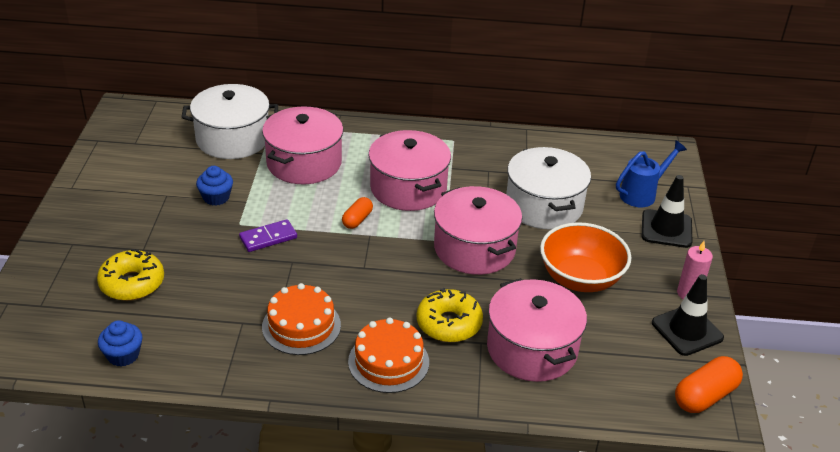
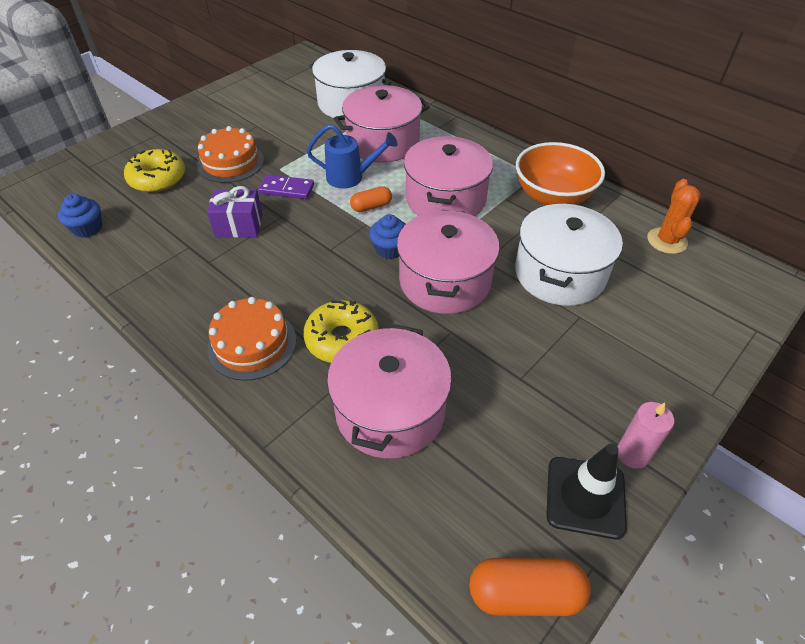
camera: 40 degrees right, 10 degrees up
(216, 197) = (287, 141): blue cupcake -> blue cupcake (390, 249)
(264, 285) = (239, 225): none -> purple gift
(301, 326) = (225, 273): orange cake -> orange cake (230, 162)
(580, 278) = (520, 366): orange bowl -> orange bowl (553, 196)
(587, 151) = (667, 241): none -> orange cactus
(642, 194) = (687, 312): blue watering can -> blue watering can (351, 177)
(666, 229) = (679, 365): black traffic cone -> none

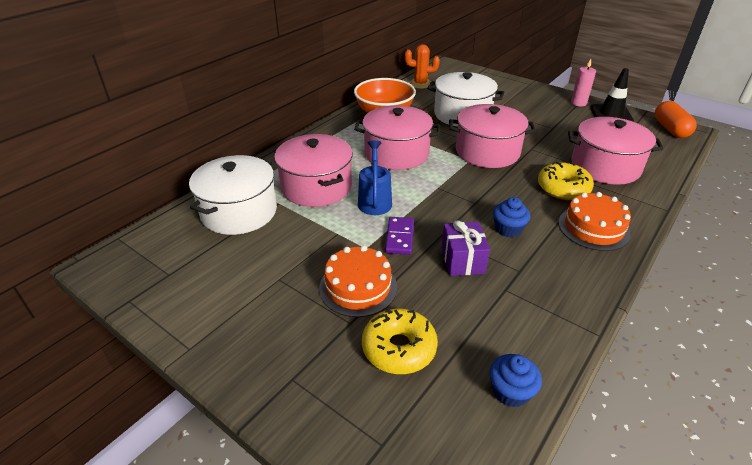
camera: 95 degrees left, 10 degrees down
(371, 206) = (414, 186): orange capsule -> none
(390, 249) = (464, 175): blue cupcake -> blue cupcake (508, 229)

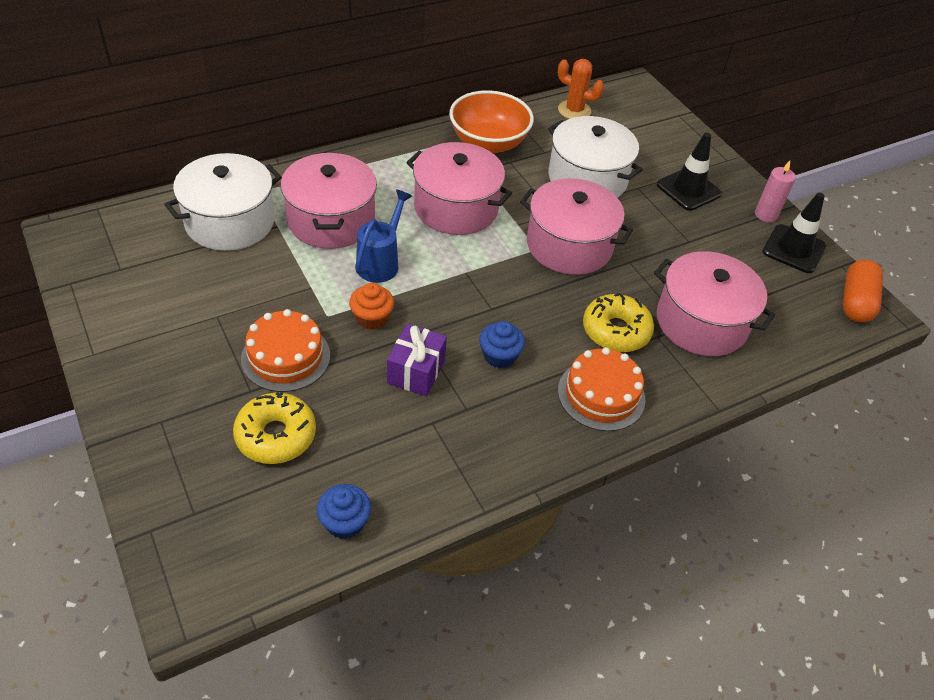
camera: 20 degrees right, 10 degrees up
(399, 237) = (372, 318): purple domino -> orange cupcake
(525, 103) = (688, 189): none -> black traffic cone

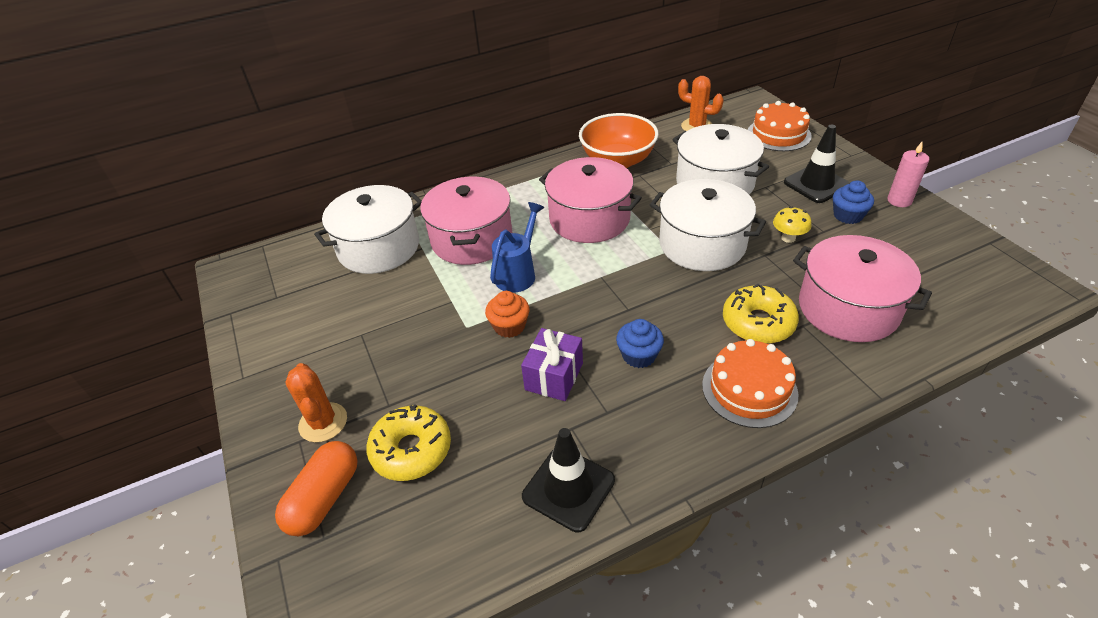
camera: 10 degrees right, 5 degrees down
(184, 404) = (323, 422): none -> orange cactus
(286, 357) = (424, 369): orange cake -> orange cake (778, 134)
(345, 522) = (480, 542): blue cupcake -> blue cupcake (847, 215)
(569, 245) = (702, 244): pink pot -> white pot
(654, 246) = (788, 238): none -> yellow mushroom
(793, 249) = (934, 230): black traffic cone -> black traffic cone (568, 488)
(856, 302) = (1013, 277): orange capsule -> orange capsule (324, 498)

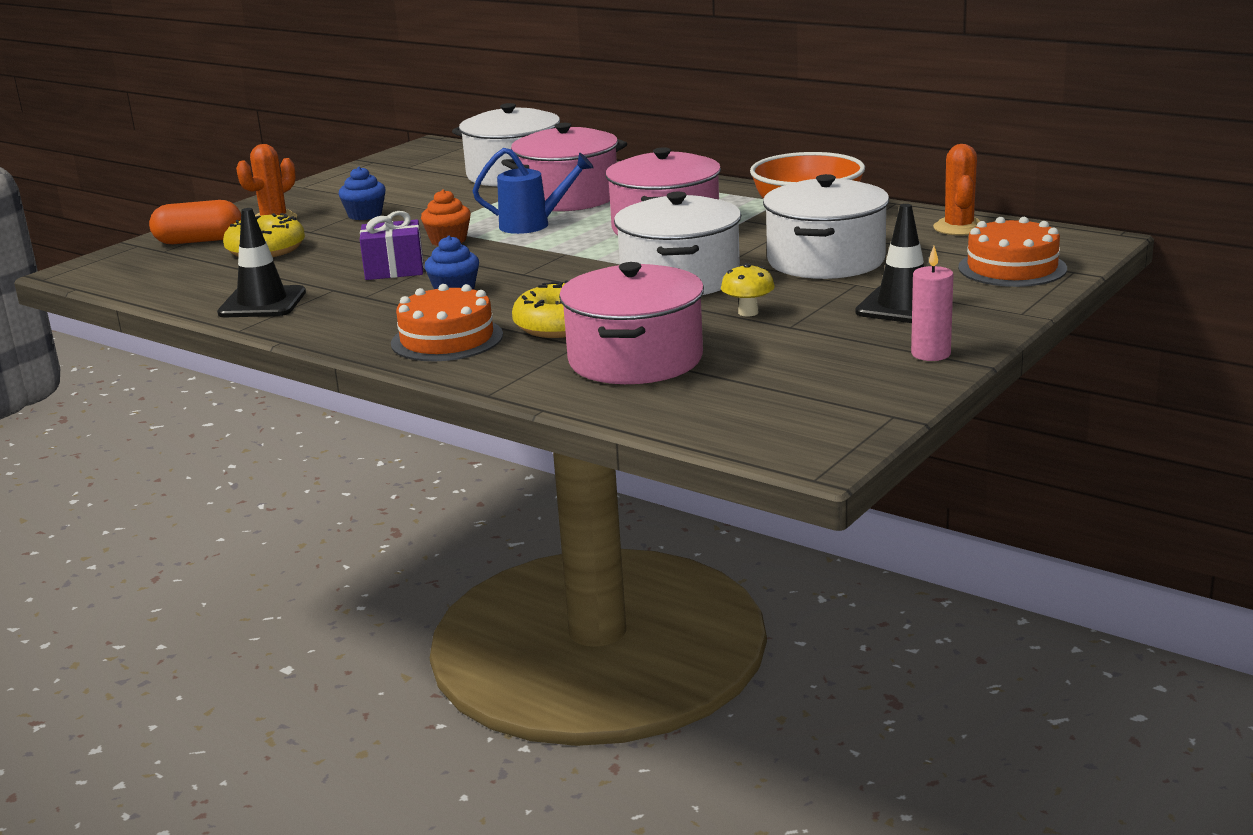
camera: 60 degrees right, 20 degrees down
(847, 215) = (846, 332): blue cupcake -> blue cupcake (365, 215)

